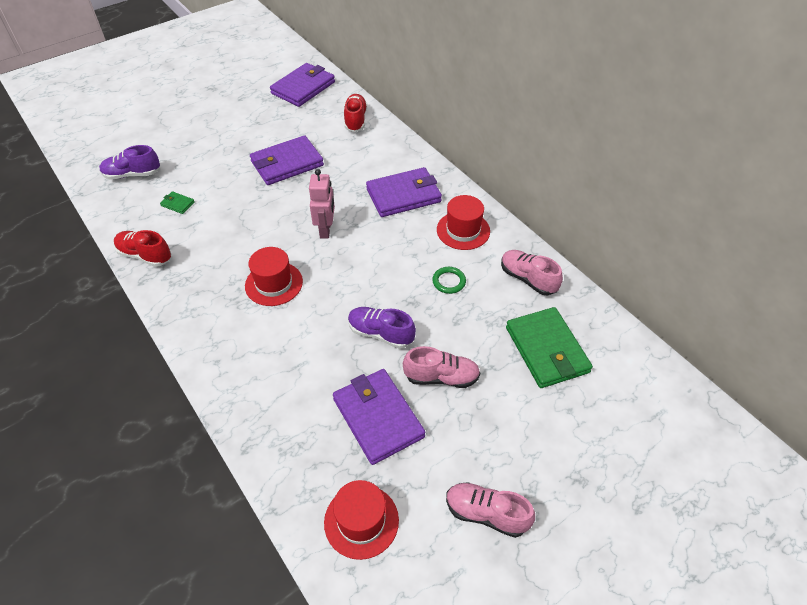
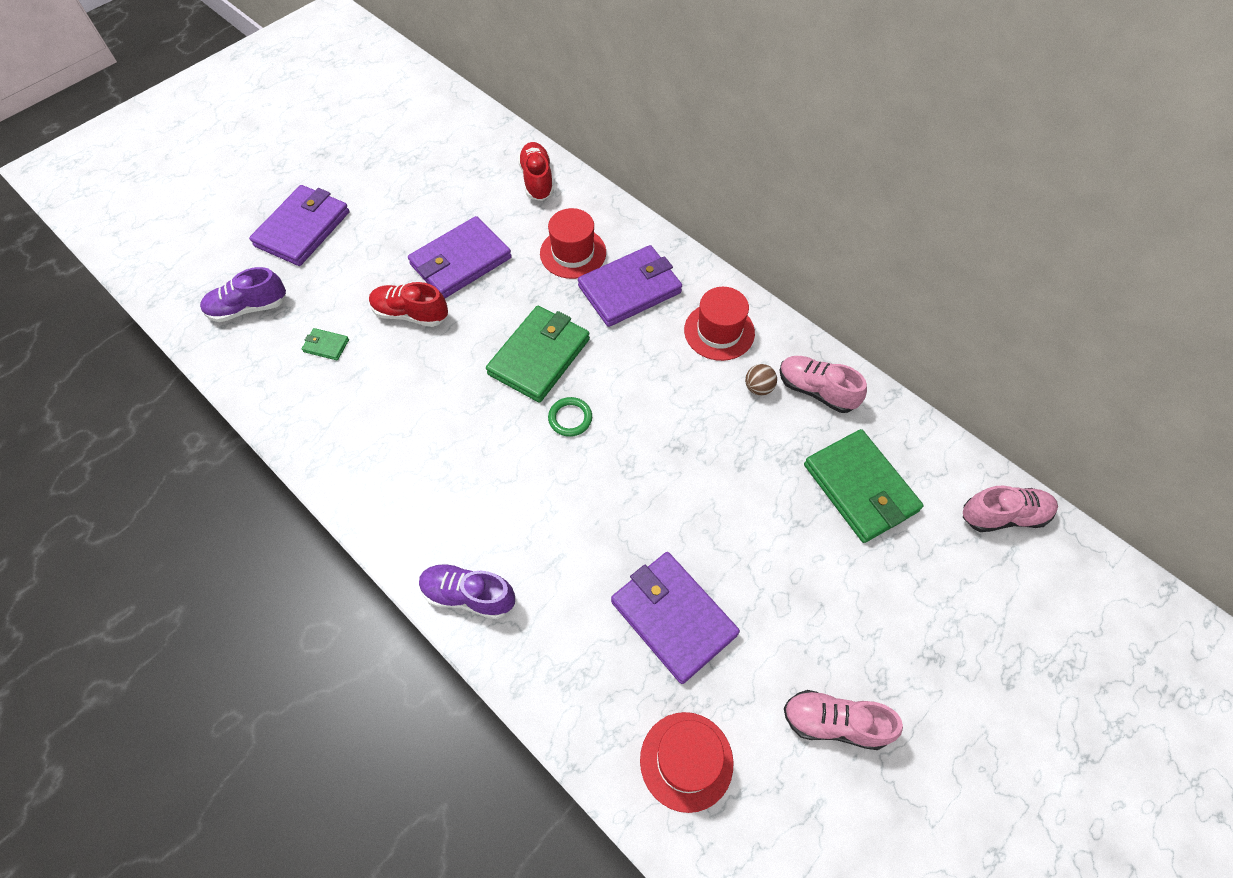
camera: 10 degrees left, 10 degrees up
(145, 255) = (303, 432): red shoe -> red shoe (410, 314)
(274, 283) = (490, 448): red hat -> red hat (573, 253)
(303, 88) = (452, 137): purple wallet -> purple wallet (303, 229)
(326, 230) = (539, 356): pink robot -> green wallet
(380, 333) = (648, 499): purple shoe -> purple shoe (468, 595)
(441, 377) = (739, 548): pink shoe -> pink shoe (1003, 515)
(449, 281) = (718, 410): green ring -> green ring (570, 418)
(483, 271) = (758, 388): none -> brown ball

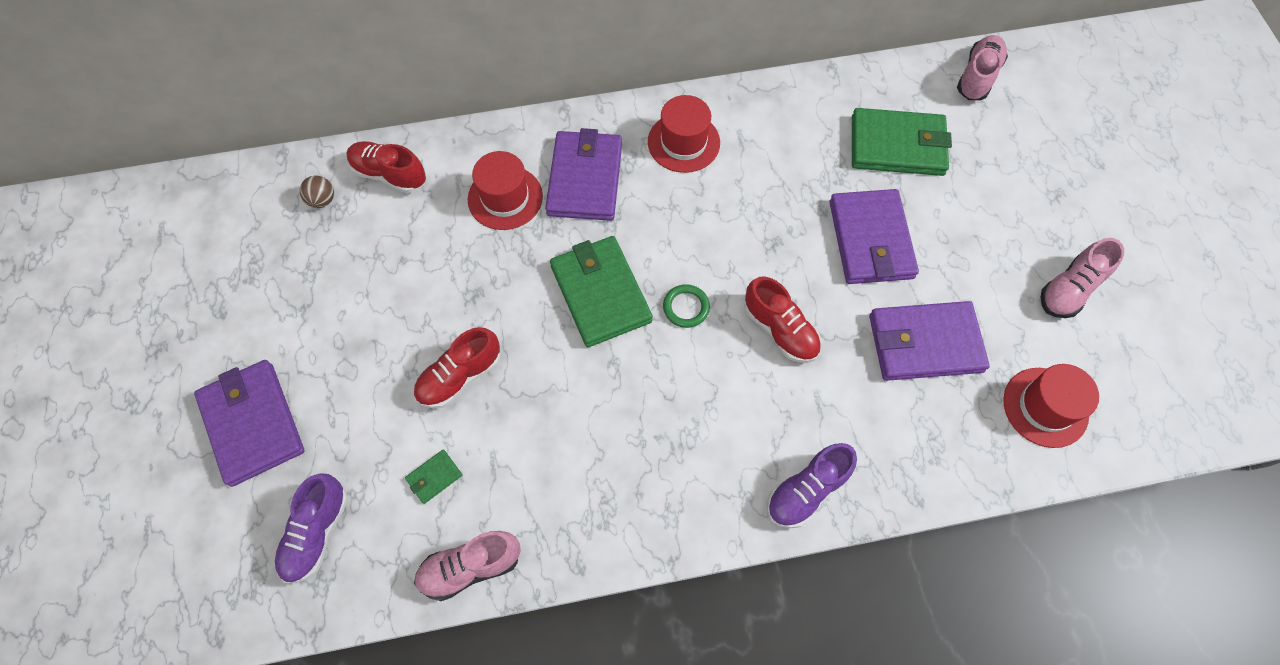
camera: 55 degrees left, 5 degrees up
(460, 261) = (432, 297): purple wallet -> purple wallet (870, 240)
(600, 496) = (780, 330): none -> red shoe
(758, 388) = (760, 151): brown ball -> brown ball (322, 200)
(816, 390) = (792, 115): pink shoe -> pink shoe (470, 567)

